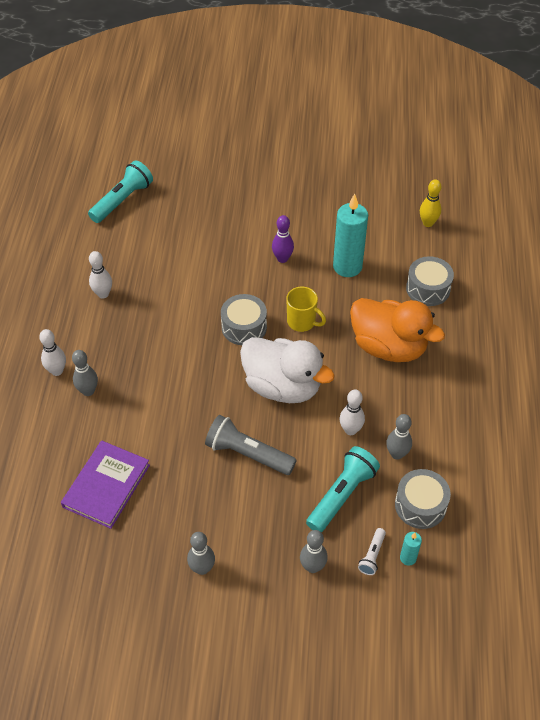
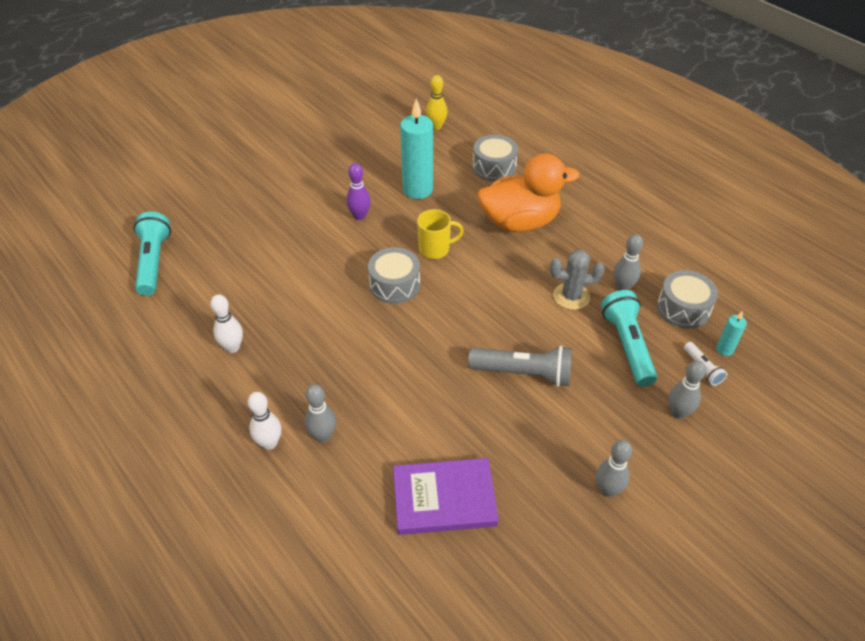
camera: 45 degrees left, 5 degrees down
(106, 486) = (444, 498): purple book -> purple book turned 75 degrees counterclockwise
(248, 454) = (523, 373): grey flashlight -> grey flashlight turned 150 degrees counterclockwise
(282, 386) = (482, 304): white duck -> none
(350, 430) = (571, 296): white bowling pin -> grey cactus

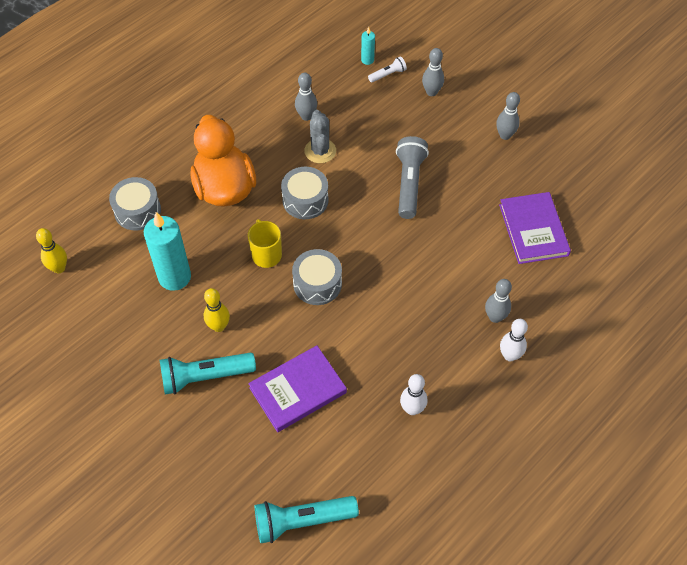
camera: 95 degrees left, 10 degrees up
(279, 265) = (297, 390): none -> purple book
(359, 216) = (219, 326): purple bowling pin -> yellow bowling pin
(627, 345) = (371, 117): turquoise flashlight -> turquoise flashlight (205, 377)
(683, 308) = (327, 80): grey drum -> grey drum (305, 200)

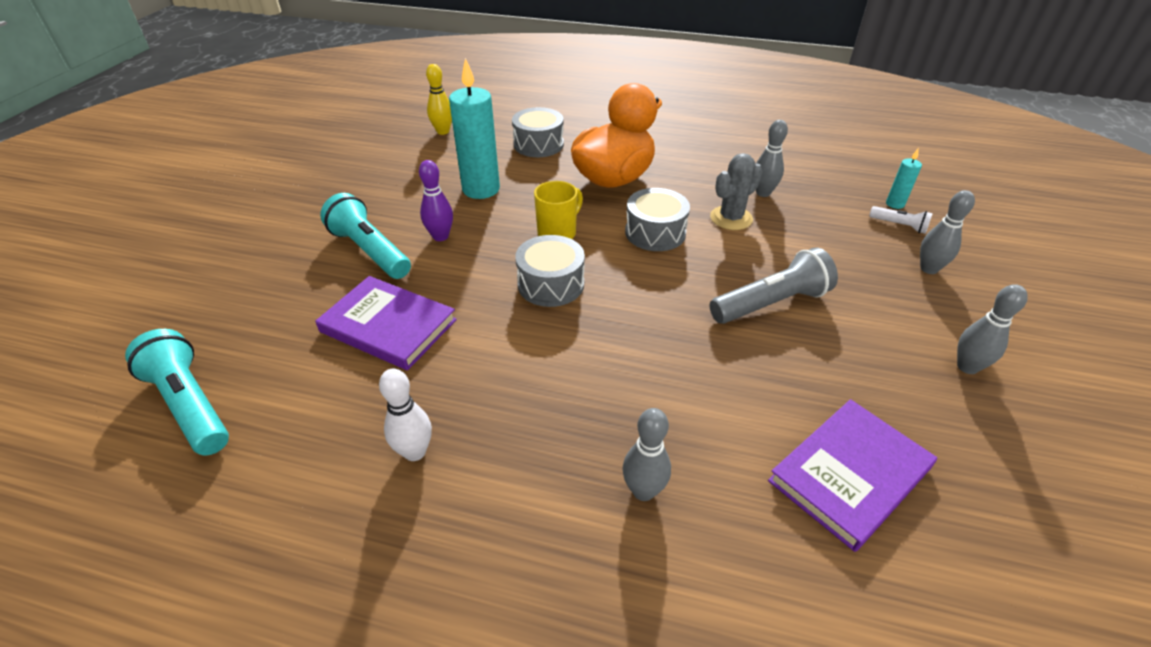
camera: 60 degrees right, 15 degrees down
(219, 326) = (440, 236): yellow bowling pin -> purple bowling pin
(510, 355) = (586, 544): white bowling pin -> none

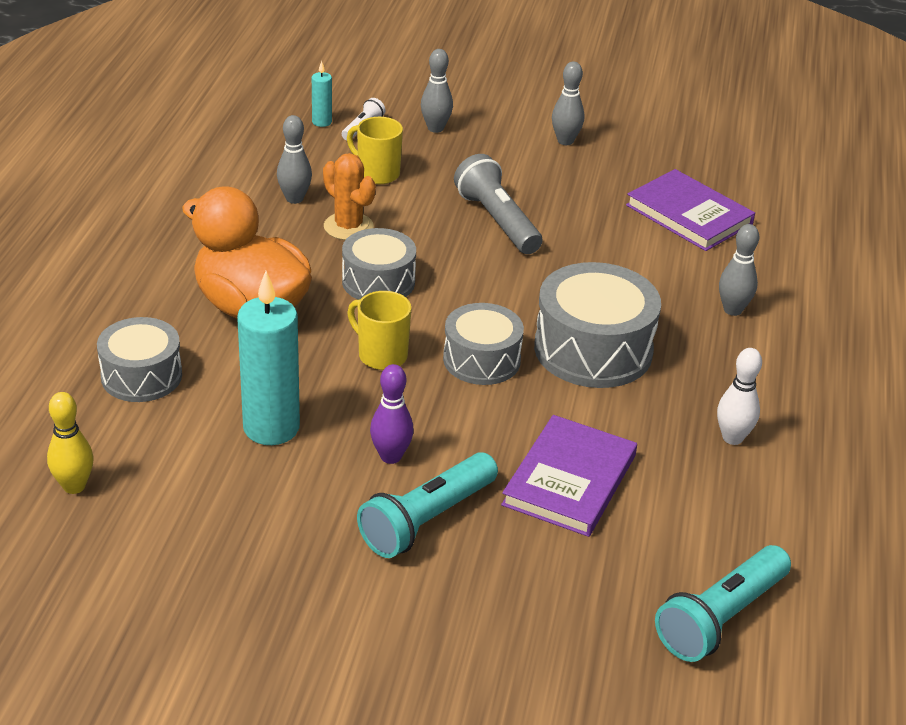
camera: 95 degrees left, 5 degrees down
(565, 356) = (593, 349): none -> grey drum
(731, 218) = (348, 227): grey cactus -> orange cactus
(823, 233) = (377, 173): none -> yellow mug

